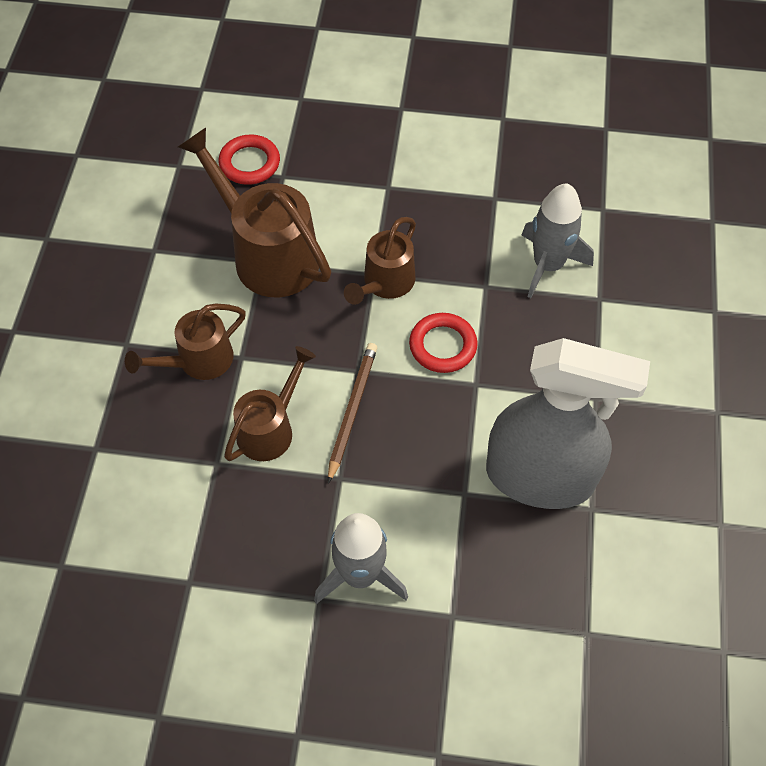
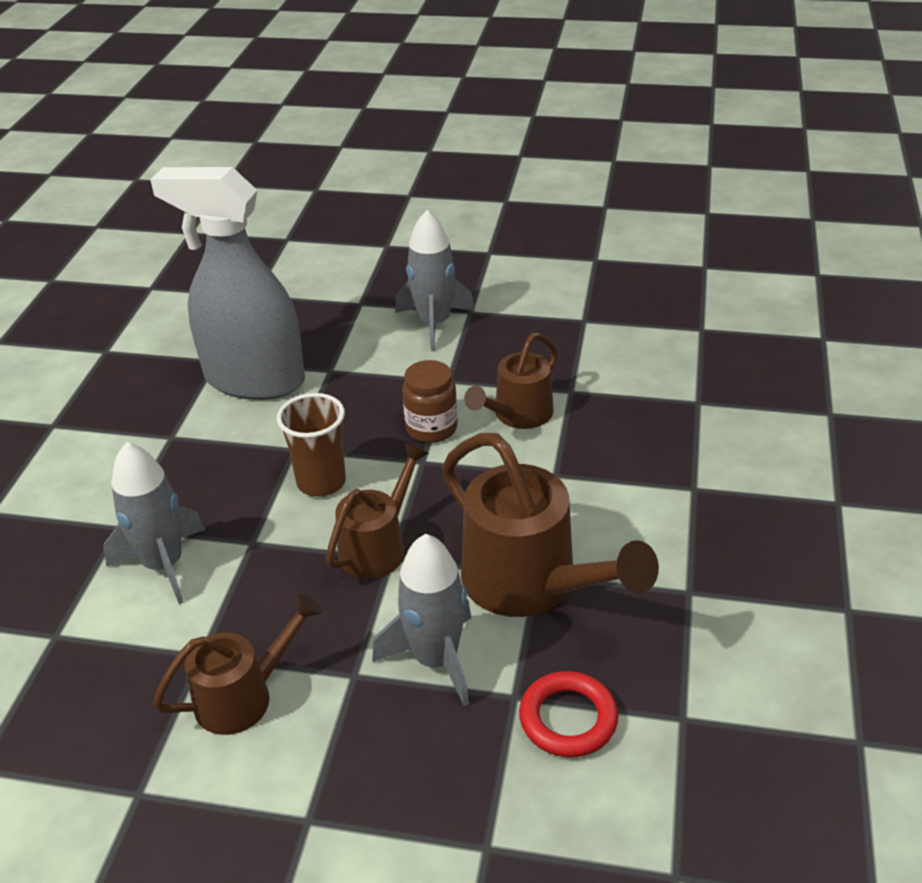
camera: 175 degrees left, 20 degrees down
(197, 361) = (605, 471): brown watering can -> brown watering can (244, 696)
(334, 198) = (436, 659): none -> grey rocket
(352, 410) = (431, 428): brown pencil -> brown jar
(443, 346) = (321, 482): red ring -> brown cup

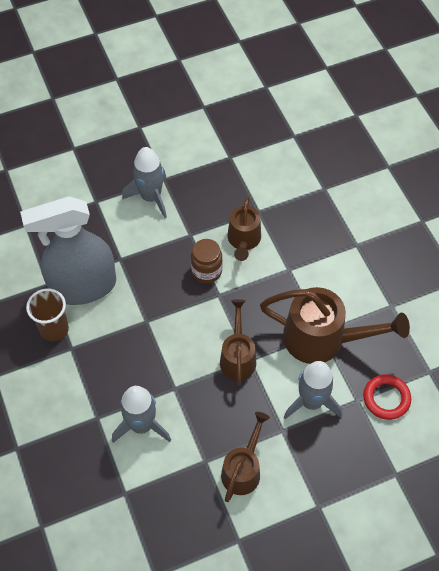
camera: 35 degrees left, 20 degrees up
(321, 482) = (178, 334): brown cup -> brown cup (54, 329)

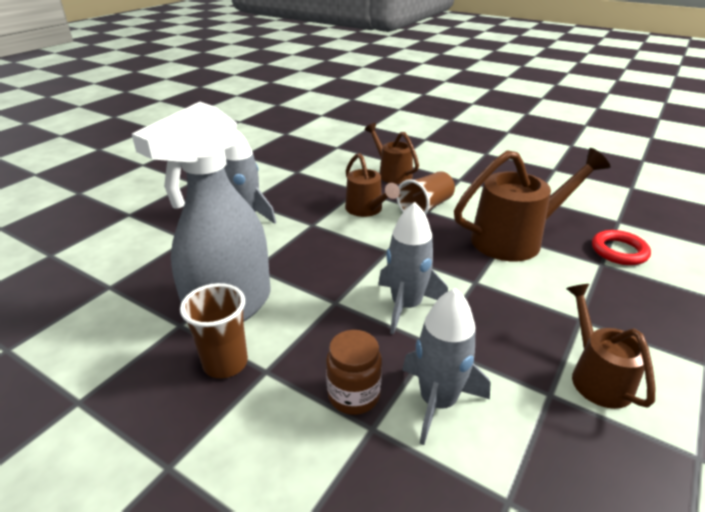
camera: 35 degrees left, 25 degrees down
(206, 271) = (356, 240): brown jar -> brown jar (353, 395)
(238, 356) = (461, 285): brown watering can -> brown watering can (392, 173)
(291, 264) = (425, 207): none -> brown cup
(311, 402) = (570, 284): grey rocket -> grey rocket (406, 305)

